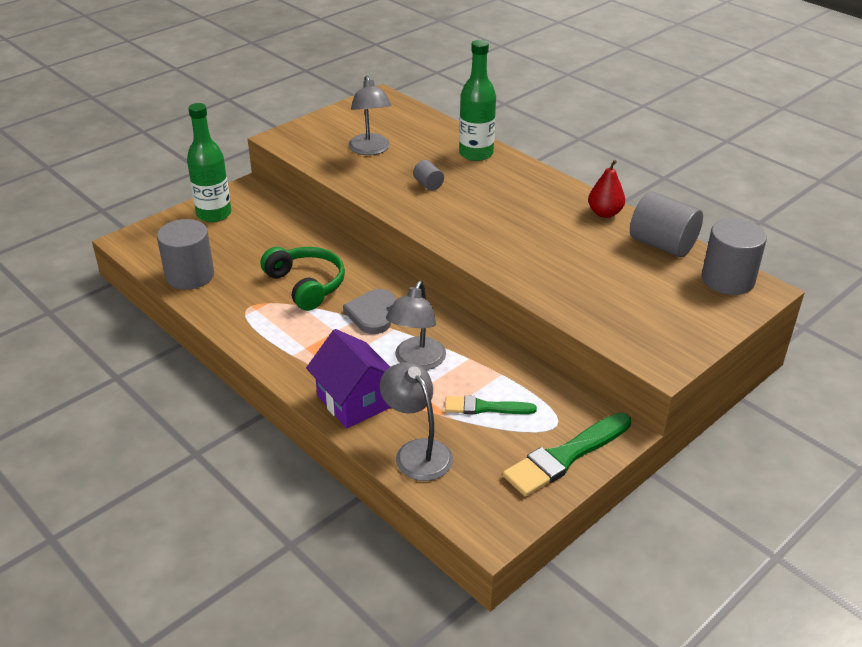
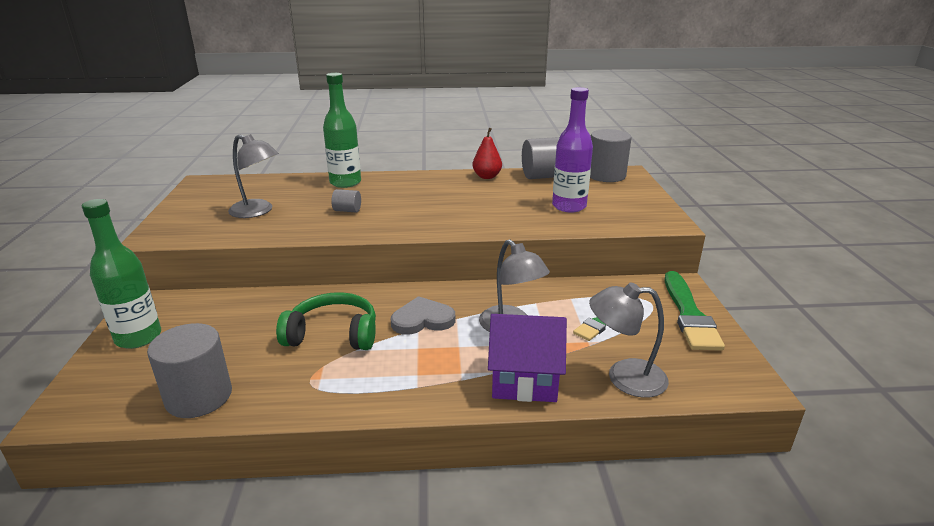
camera: 50 degrees left, 10 degrees down
(372, 313) = (422, 319): grey heart -> grey heart turned 120 degrees clockwise
(608, 289) = (569, 206): none -> purple bottle

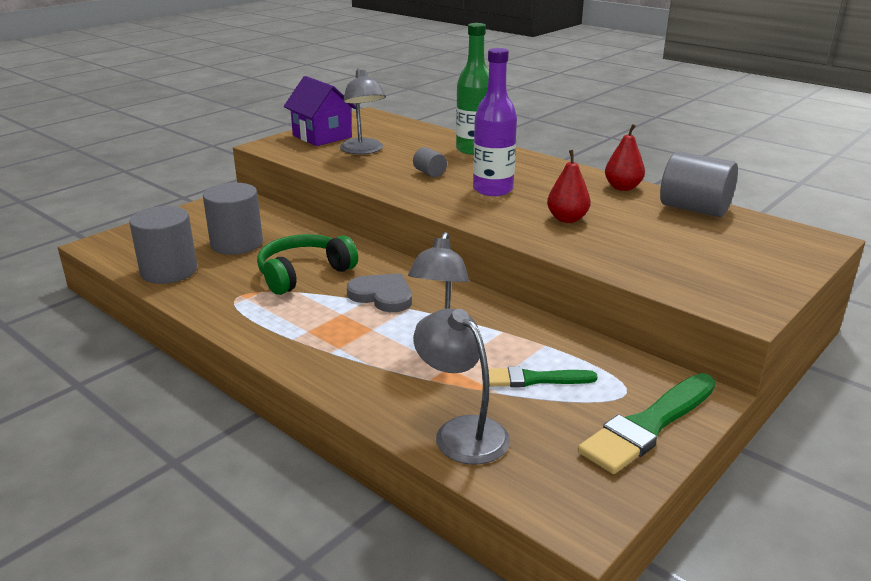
camera: 45 degrees right, 0 degrees up
(138, 337) = (197, 219): green bottle -> none
(333, 334) = (303, 273): green headphones -> green headphones turned 90 degrees counterclockwise
(495, 208) = (567, 219): none -> red pear
(524, 380) = (374, 381): purple house -> purple house (322, 136)
(569, 206) = (653, 247): purple bottle -> purple bottle (493, 190)
(606, 175) = (778, 234): grey cylinder -> grey cylinder (236, 244)

